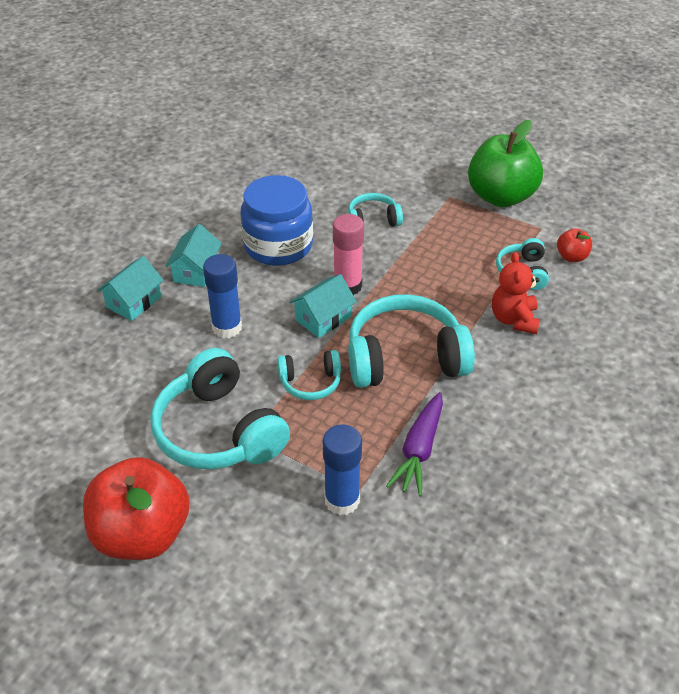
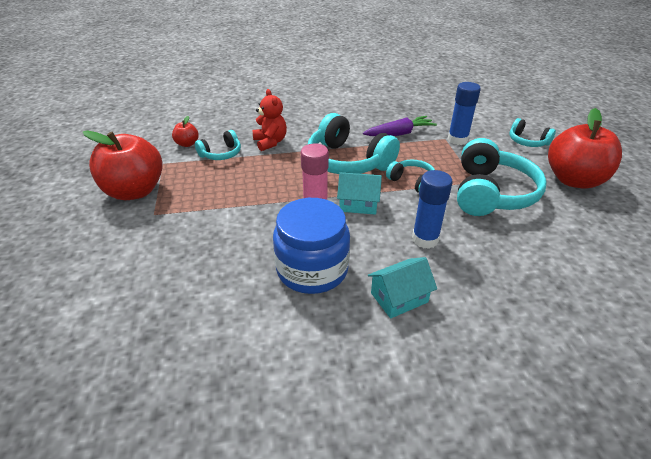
camera: 130 degrees left, 5 degrees down
(134, 302) = (478, 309): turquoise house -> none
(373, 220) = (224, 236): turquoise headphones -> turquoise headphones (527, 141)
(501, 197) = (135, 191): green apple -> red apple
(514, 319) = (270, 142): red teddy bear -> red teddy bear turned 75 degrees counterclockwise

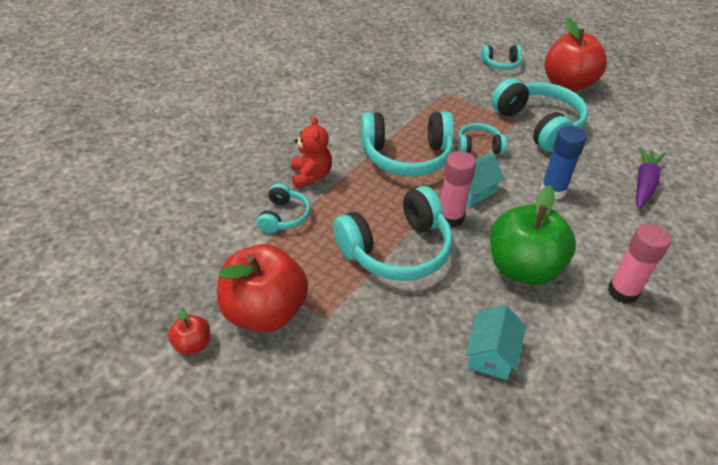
camera: 45 degrees left, 5 degrees up
(187, 144) = (229, 227): red apple -> red apple (193, 344)
(250, 206) = (396, 249): none -> turquoise headphones
(270, 142) = (311, 176): red teddy bear -> red teddy bear turned 60 degrees clockwise
(312, 269) = (523, 268): blue jar -> green apple
(363, 339) = (622, 292): none -> pink glue stick
(399, 134) = (406, 105): purple carrot -> purple carrot (644, 183)
(399, 297) = (599, 246): turquoise house -> turquoise house (491, 354)
(457, 140) = (455, 88): blue glue stick -> none

